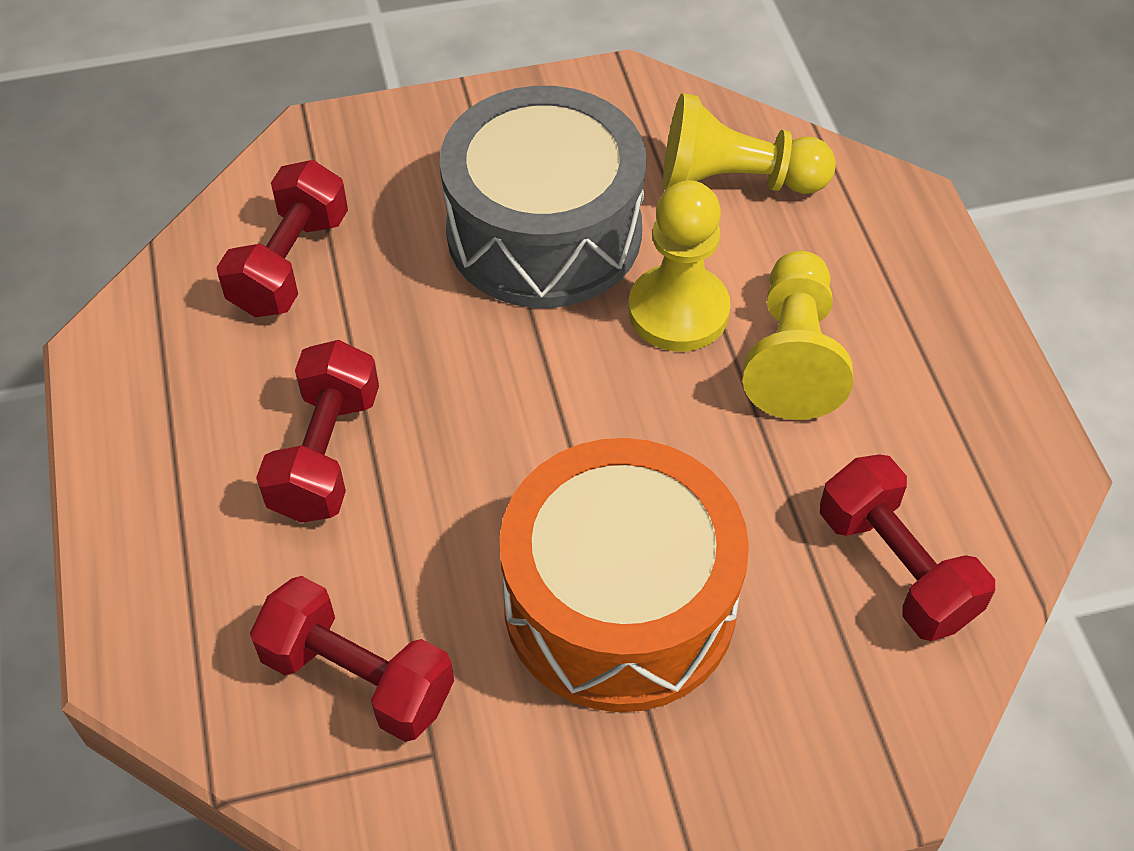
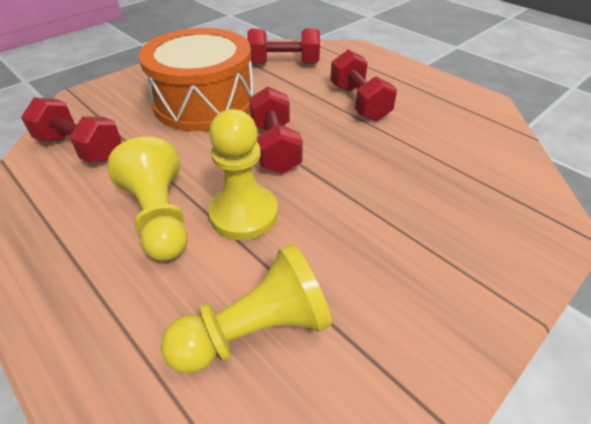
camera: 150 degrees right, 10 degrees down
(290, 264) = (466, 155): red dumbbell -> red dumbbell (275, 147)
(544, 232) = (360, 226): grey drum -> none

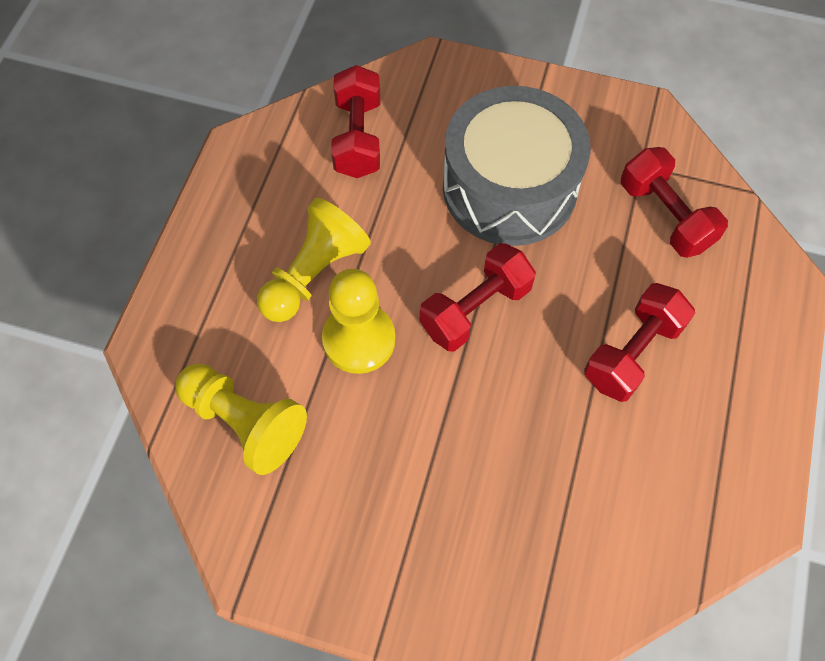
camera: 60 degrees right, 20 degrees up
(204, 102) = (509, 187): orange drum -> grey drum

